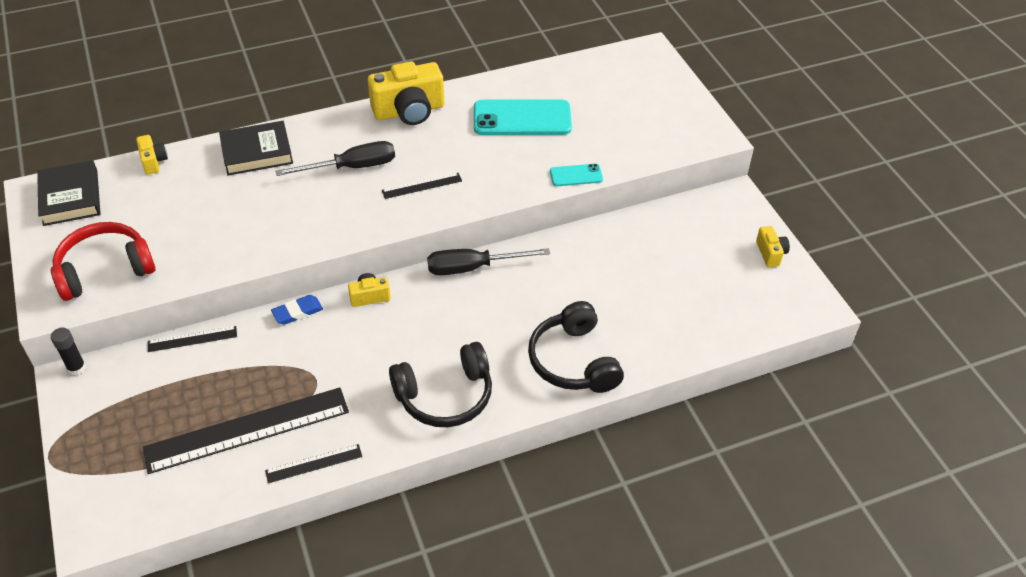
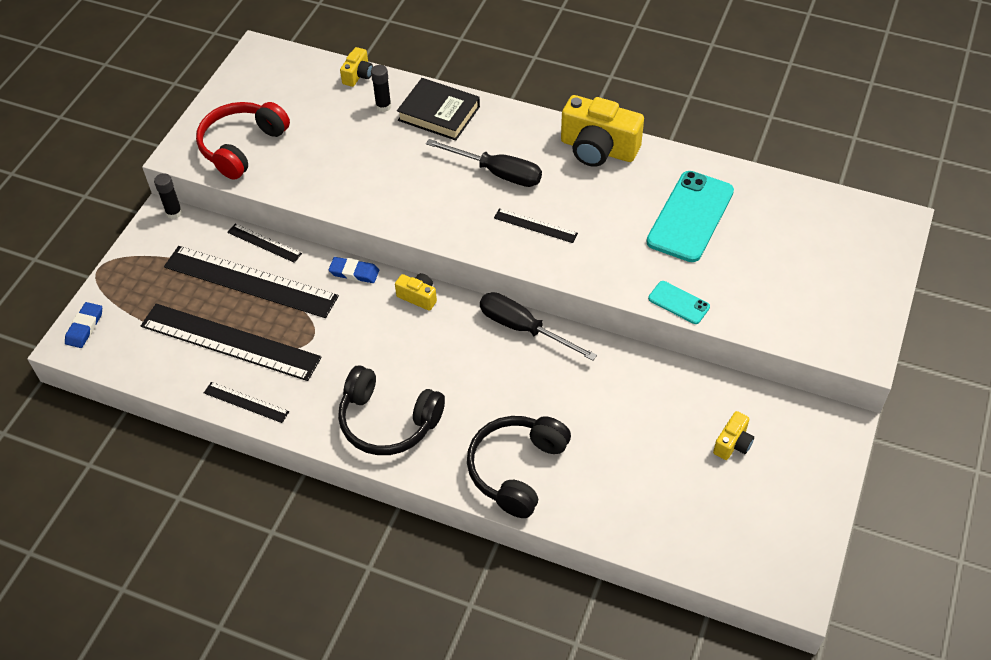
camera: 45 degrees right, 5 degrees up
(70, 197) = (275, 71): black book -> none
(90, 512) = (85, 327): none -> blue eraser
(105, 269) = (242, 146): red headphones -> red headphones turned 75 degrees counterclockwise
(203, 172) = (383, 106): none -> black glue stick
(213, 374) = (250, 281): none -> black ruler
(522, 118) = (690, 216): turquoise phone -> turquoise phone turned 75 degrees clockwise
(770, 253) = (809, 505): yellow camera -> yellow camera (732, 443)

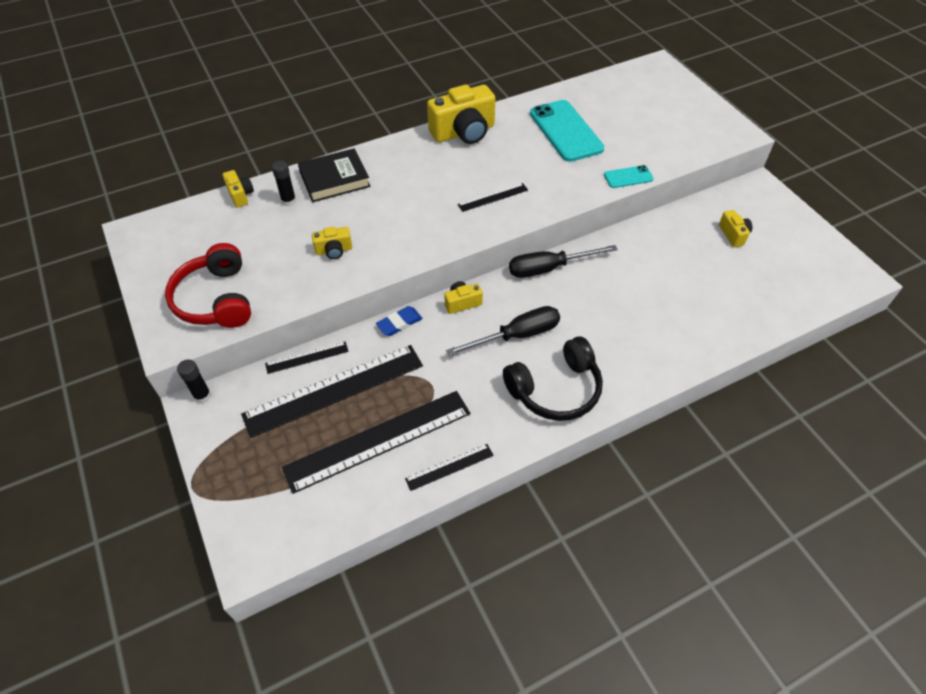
camera: 50 degrees left, 0 degrees up
(85, 327) = (244, 538): blue eraser -> none
(360, 172) = (334, 250): none -> yellow camera
(497, 173) = (425, 186): black screwdriver -> black screwdriver (516, 335)
(516, 469) = (662, 346): black headphones -> none

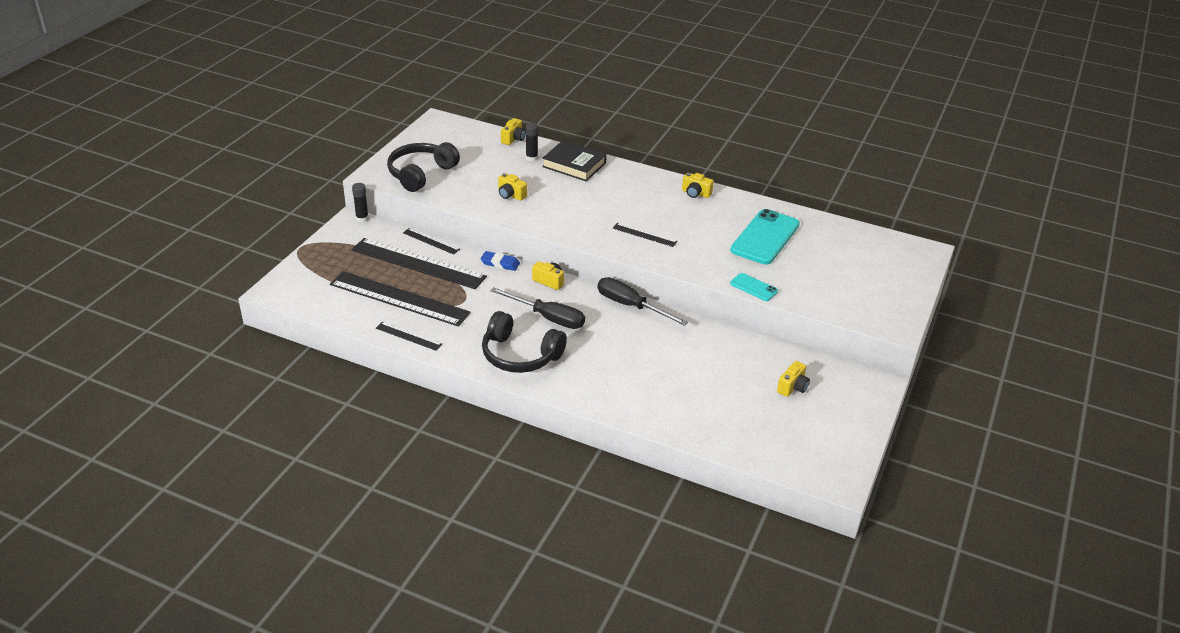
camera: 50 degrees right, 15 degrees down
(215, 299) = (420, 174): red headphones -> black headphones
(463, 132) = (695, 193): yellow camera -> yellow camera, size x0.49

